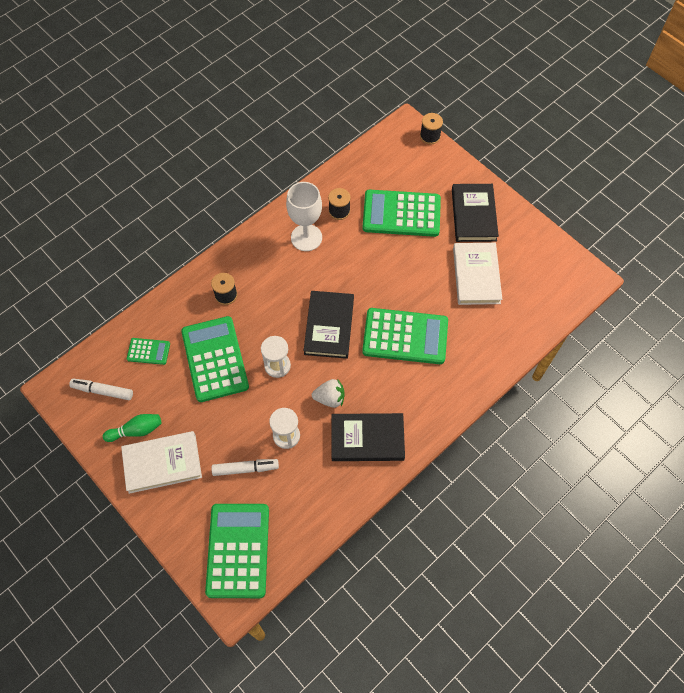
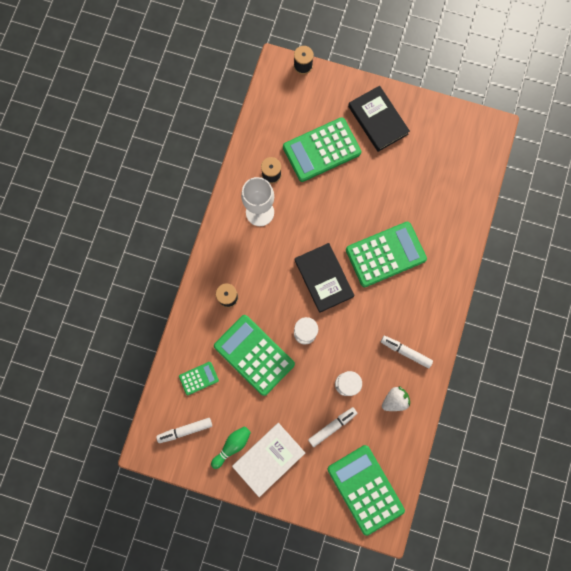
camera: 30 degrees left, 15 degrees up
(330, 398) = (360, 336): white strawberry -> white strawberry (394, 400)
(367, 439) = (405, 352): black book -> white marker
(476, 275) = (409, 173): white book -> none

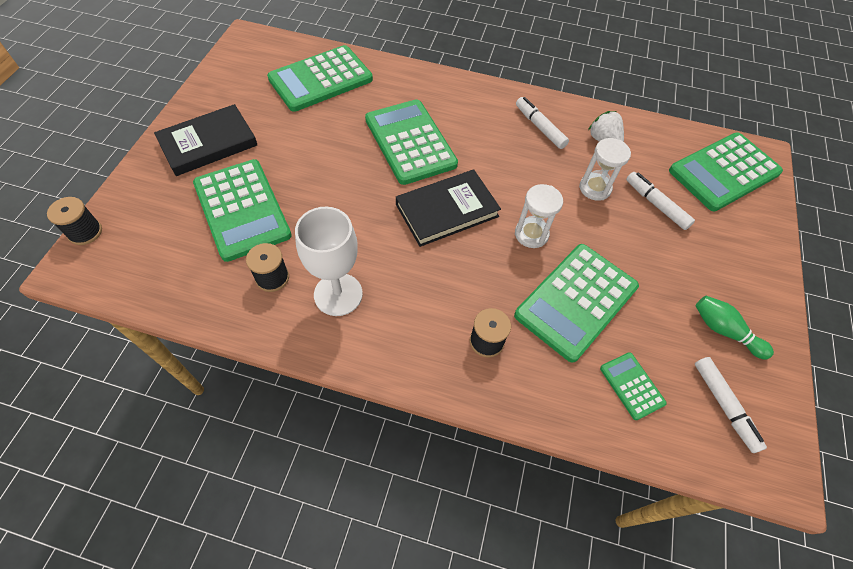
camera: 95 degrees left, 20 degrees down
(268, 458) = (725, 281): white book -> none
(405, 352) = (540, 127): white marker -> white marker turned 120 degrees clockwise
(448, 188) = (321, 79): none -> green calculator

